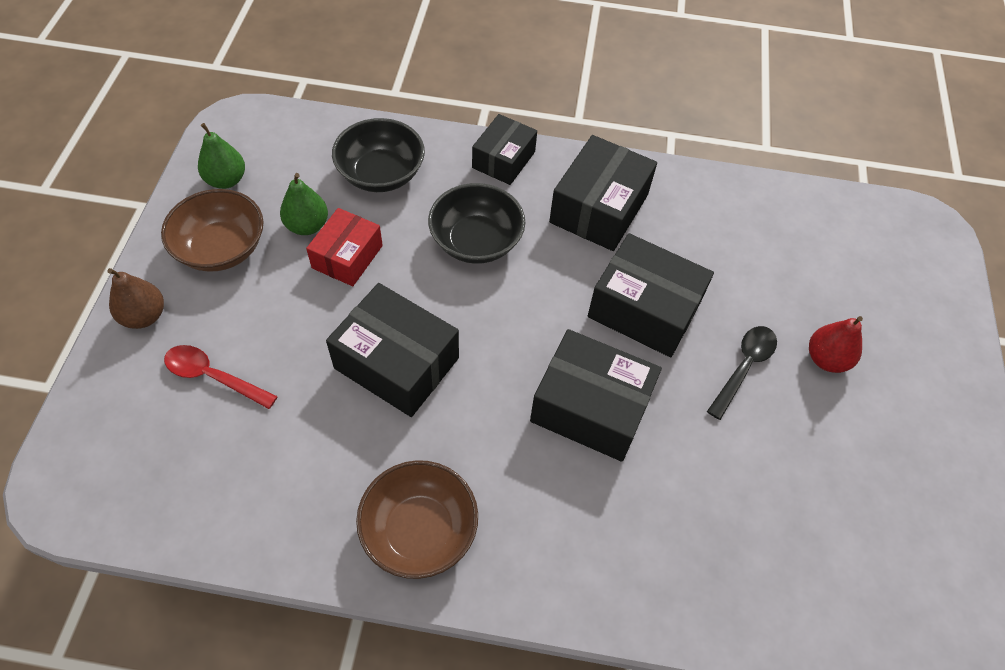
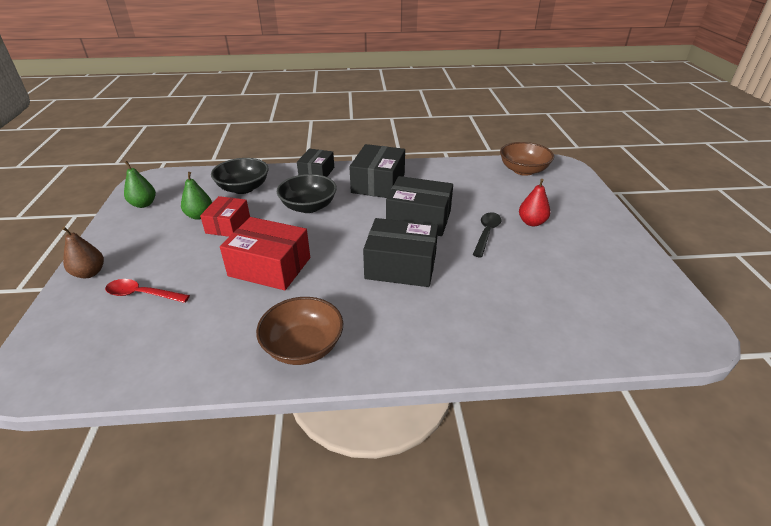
camera: 10 degrees left, 20 degrees down
(221, 248) = (143, 234): brown bowl -> brown bowl (523, 170)
(396, 363) = (270, 267): black box -> red box

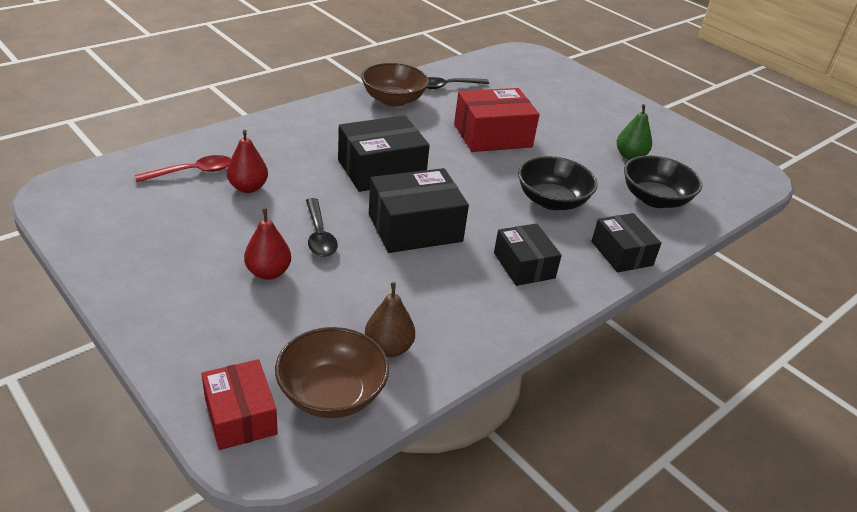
camera: 140 degrees right, 0 degrees up
(89, 273) = (608, 95): brown pear -> brown pear (388, 348)
(142, 294) = (547, 95): red spoon -> red spoon (191, 172)
(143, 204) = (698, 150): green pear -> none
(217, 346) = (448, 86): none -> black spoon
(228, 225) = (589, 156): red box -> red box (240, 416)
(378, 183) = (524, 265): black box -> black box, size x0.64
(522, 285) = (248, 188): none -> red pear

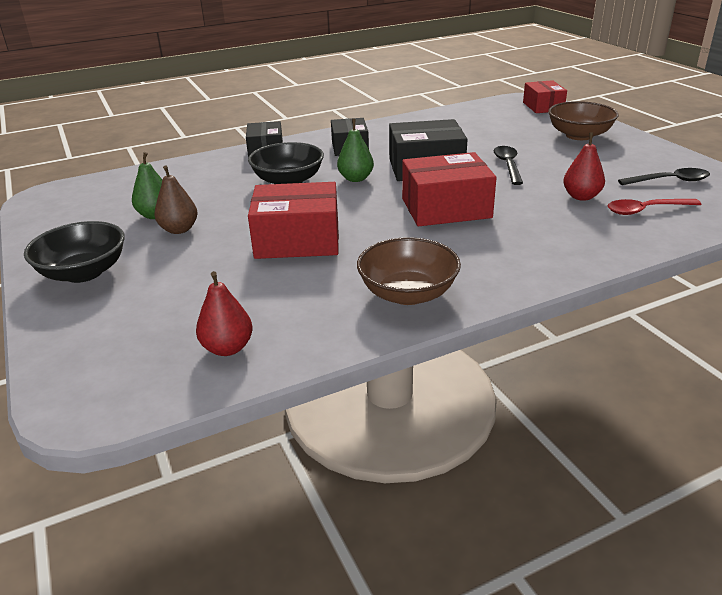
camera: 160 degrees left, 5 degrees down
(268, 272) = (544, 148): red pear -> red pear (227, 348)
(332, 393) = (495, 110): brown bowl -> brown bowl (579, 135)
(381, 170) = (446, 208): black box -> red box
(388, 348) = (461, 121): brown pear -> brown pear (179, 229)
(448, 86) = (308, 318): black spoon -> black spoon (669, 181)
(485, 207) = (356, 179): none -> green pear
(655, 199) = (186, 180): black bowl -> black bowl (84, 272)

